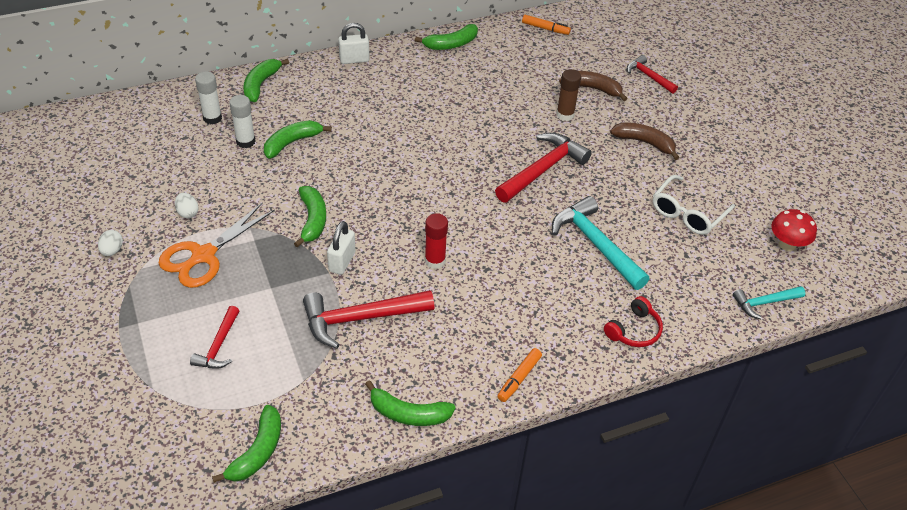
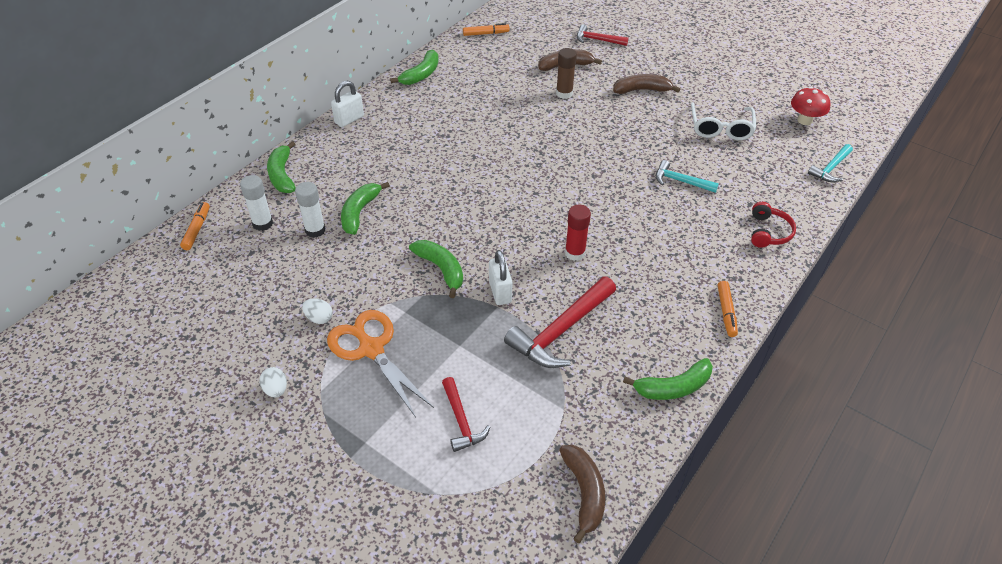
camera: 30 degrees left, 0 degrees up
(162, 101) = (197, 229): none -> orange marker
(203, 256) = (371, 349): orange scissors -> orange scissors turned 135 degrees clockwise
(257, 452) = (584, 493): green banana -> brown banana
(543, 169) = (588, 142): red hammer -> none
(595, 244) = (680, 181): turquoise hammer -> turquoise hammer, size x0.57

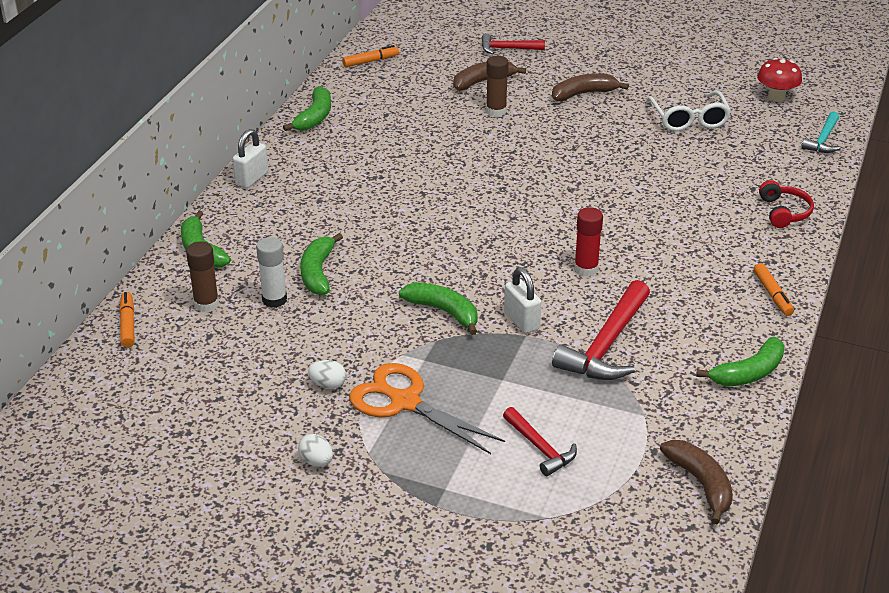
camera: 15 degrees left, 10 degrees down
(263, 223) = (206, 304): white glue stick -> brown glue stick
(680, 181) = (669, 179): turquoise hammer -> none

